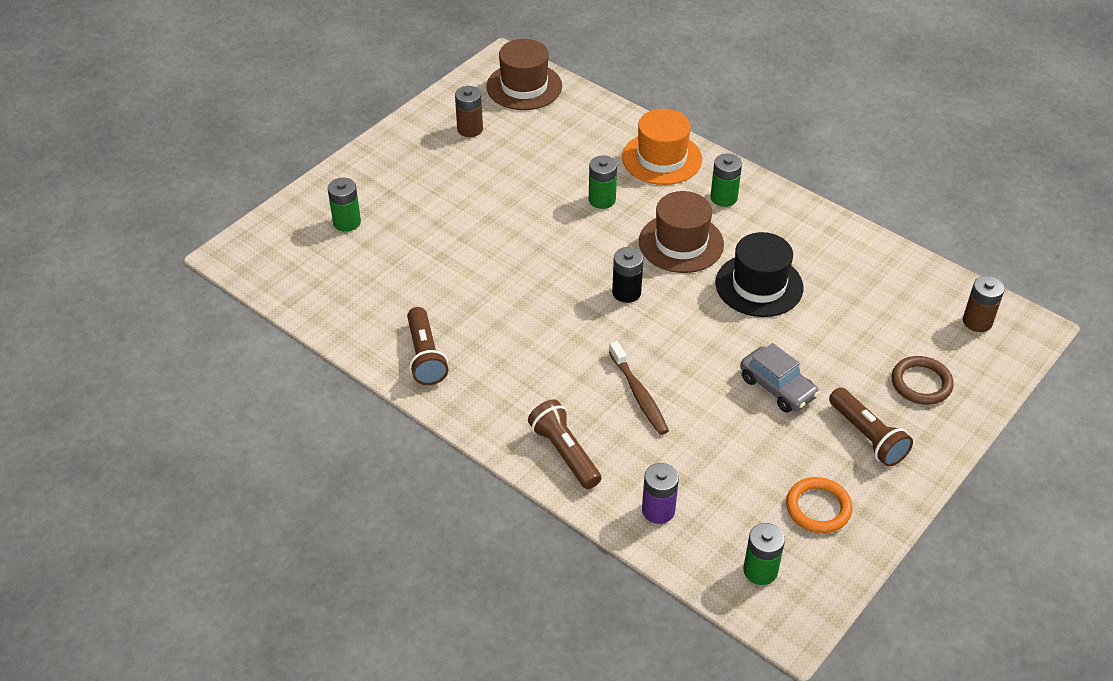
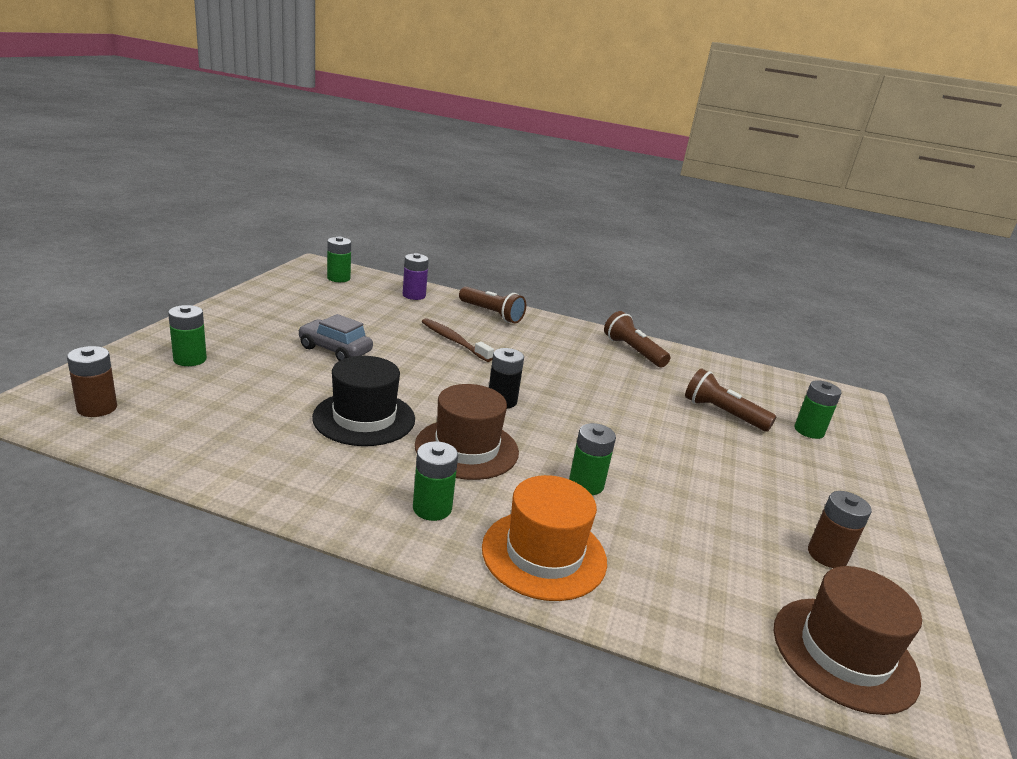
camera: 155 degrees right, 20 degrees down
(818, 508) = (298, 298): orange ring -> none
(867, 437) = (253, 329): brown flashlight -> brown flashlight (722, 413)
(921, 383) = (190, 359): brown ring -> green battery

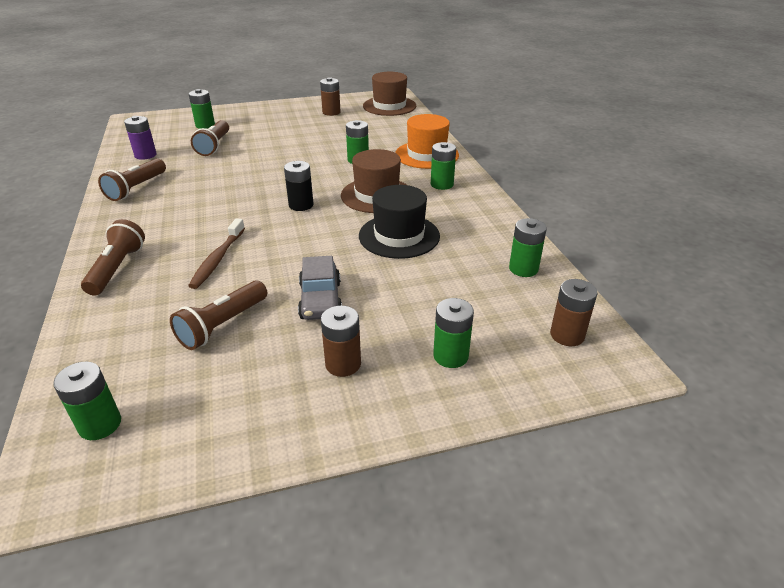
camera: 120 degrees left, 10 degrees up
(193, 446) = (523, 269): none -> green battery
(260, 331) = (343, 364): none -> brown battery
(367, 318) = (222, 325): none -> brown flashlight
(414, 295) = (109, 334): purple battery -> purple battery (145, 155)

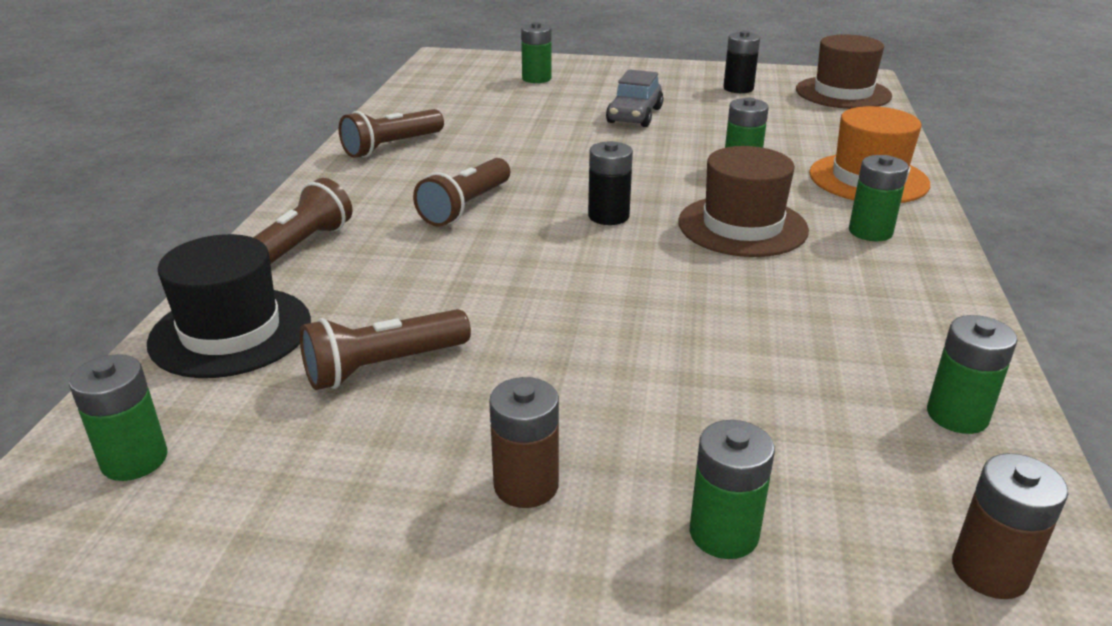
camera: 25 degrees right, 5 degrees down
(145, 155) = (431, 105): purple battery -> none
(214, 146) = (531, 109): brown flashlight -> brown flashlight (465, 207)
(217, 259) = (437, 268): brown toothbrush -> none
(320, 300) = (551, 370): grey car -> grey car (634, 115)
(331, 112) = (738, 88): brown battery -> black battery
(399, 236) = (744, 299): black hat -> black hat (231, 332)

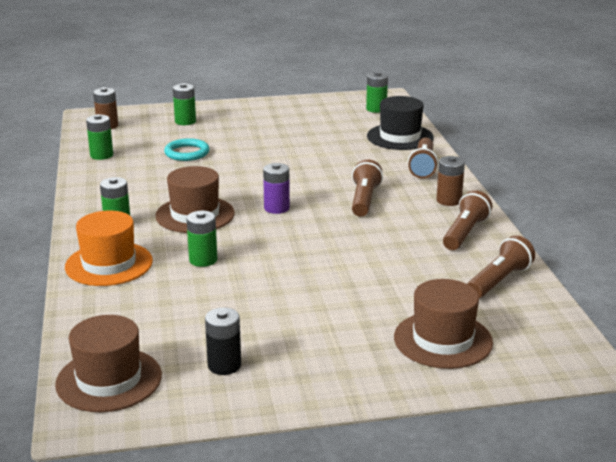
camera: 160 degrees right, 5 degrees down
(382, 367) = (326, 137): brown flashlight -> brown flashlight (499, 281)
(526, 485) = (250, 121): brown battery -> brown battery (449, 200)
(536, 78) = (443, 340): green battery -> brown hat
(608, 216) = (276, 208): black battery -> purple battery
(634, 115) = (310, 301): grey car -> none
(737, 379) = (187, 153): none -> turquoise ring

